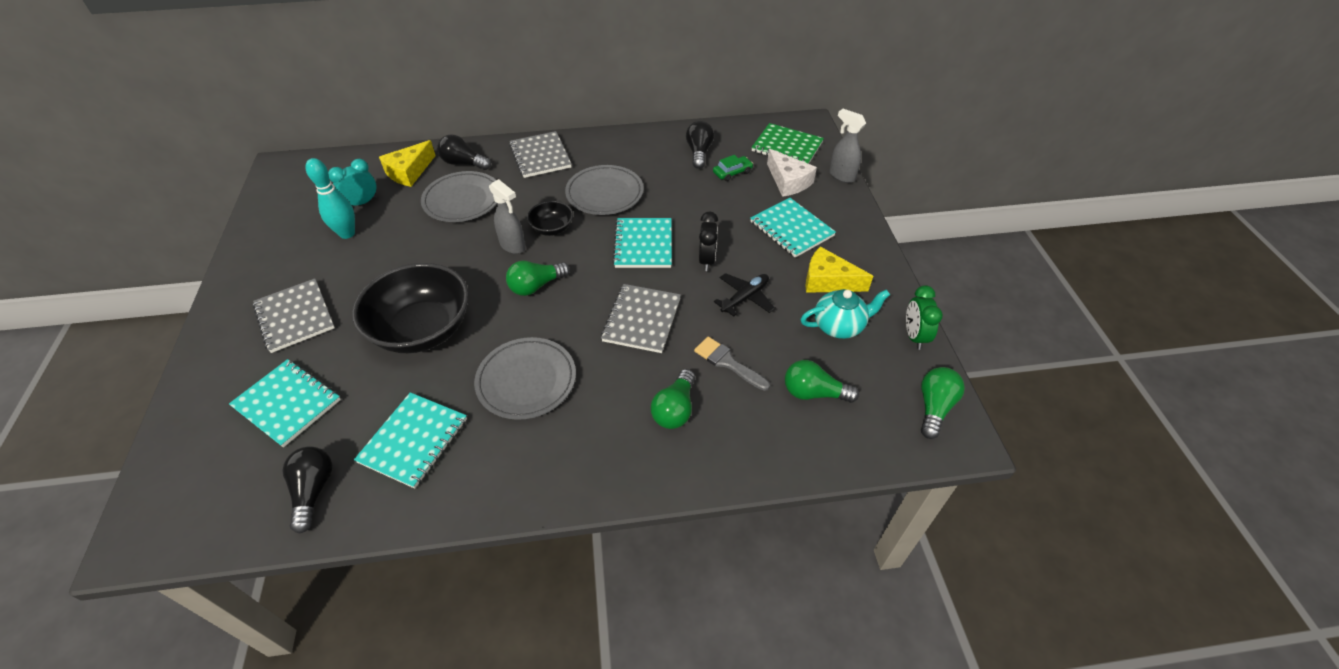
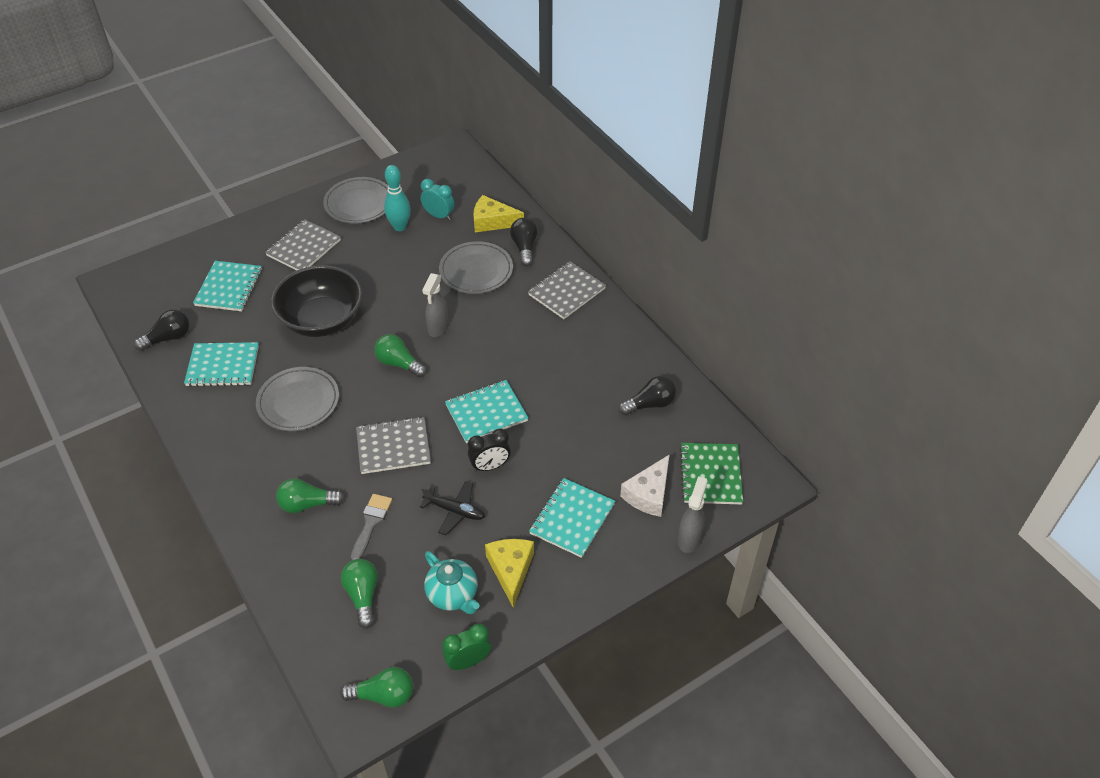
camera: 65 degrees right, 0 degrees up
(552, 228) = (473, 343): black bowl -> none
(604, 193) = (541, 358): grey plate -> grey plate (359, 203)
(732, 172) = (634, 442): green car -> none

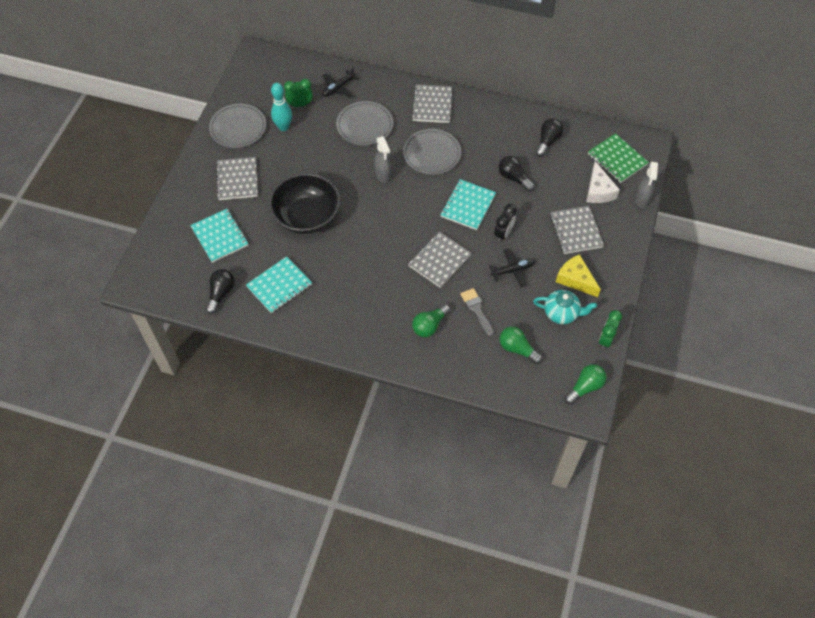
camera: 40 degrees left, 10 degrees up
(298, 402) = (353, 274): grey plate -> grey plate (432, 154)
(399, 364) = (385, 211): green light bulb -> none
(439, 216) = (300, 104): turquoise clock -> green clock
(492, 221) = (338, 88): yellow cheese -> black plane
(524, 248) = (377, 93): black light bulb -> black light bulb (514, 178)
(572, 519) = (576, 231): turquoise notebook -> grey notebook
(689, 539) = (641, 200): grey spray bottle -> grey spray bottle turned 150 degrees counterclockwise

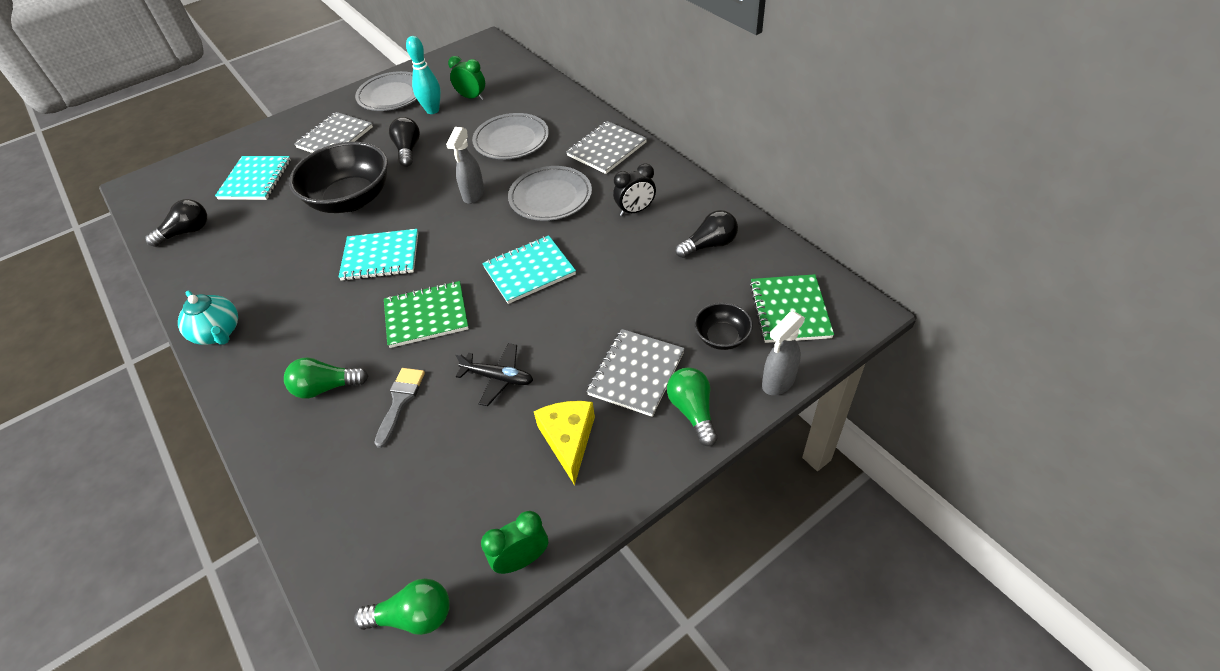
camera: 40 degrees right, 10 degrees down
(279, 286) = (242, 253): turquoise notebook -> turquoise notebook (380, 257)
(338, 88) = (526, 97): black plane -> none
(439, 260) = (426, 316): grey notebook -> green notebook
(503, 233) = (536, 325): black clock -> black clock (635, 210)
(514, 178) = (620, 267): black light bulb -> black light bulb (408, 150)
(517, 349) = (389, 488): green light bulb -> green light bulb (692, 411)
(562, 313) = (500, 476): turquoise teapot -> turquoise teapot (218, 333)
(598, 191) = (722, 337): white cheese -> black bowl

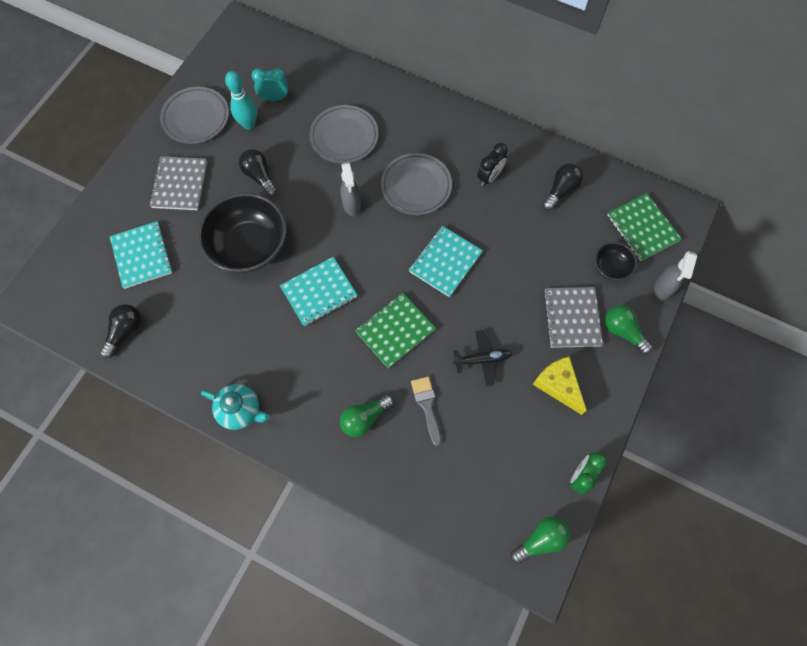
camera: 30 degrees left, 20 degrees up
(472, 97) = (274, 98): green clock -> turquoise clock
(606, 149) = (430, 121): grey notebook -> none

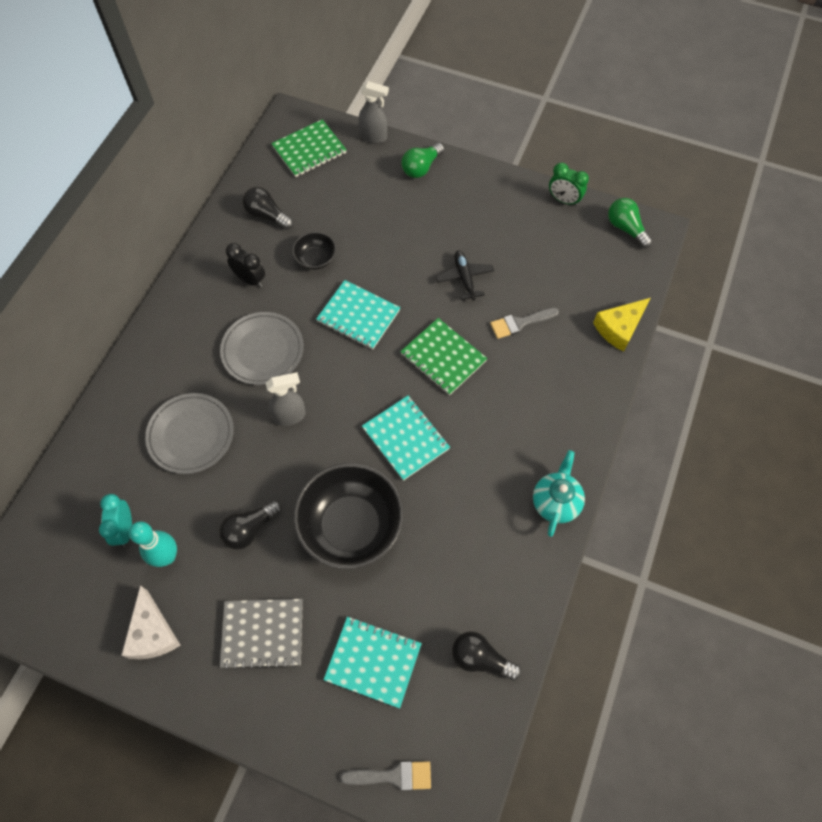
camera: 95 degrees left, 5 degrees down
(62, 264) = (393, 776): none -> grey brush
(142, 256) = (373, 661): turquoise notebook -> turquoise notebook turned 45 degrees clockwise
(196, 118) = (152, 633): grey plate -> white cheese
(364, 418) = (542, 378): green light bulb -> none
(558, 385) = (482, 216): yellow cheese -> yellow cheese (619, 328)
(571, 318) = (412, 206): grey notebook -> none
(611, 267) = (354, 175): black bowl -> black bowl (315, 259)

